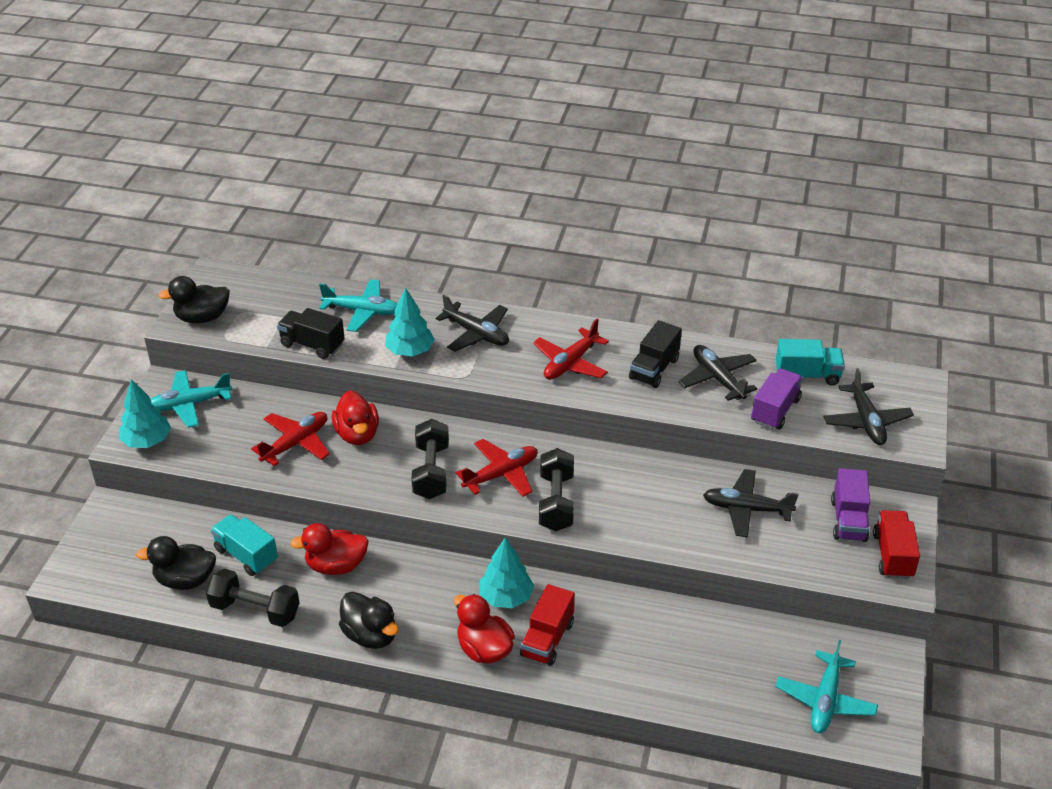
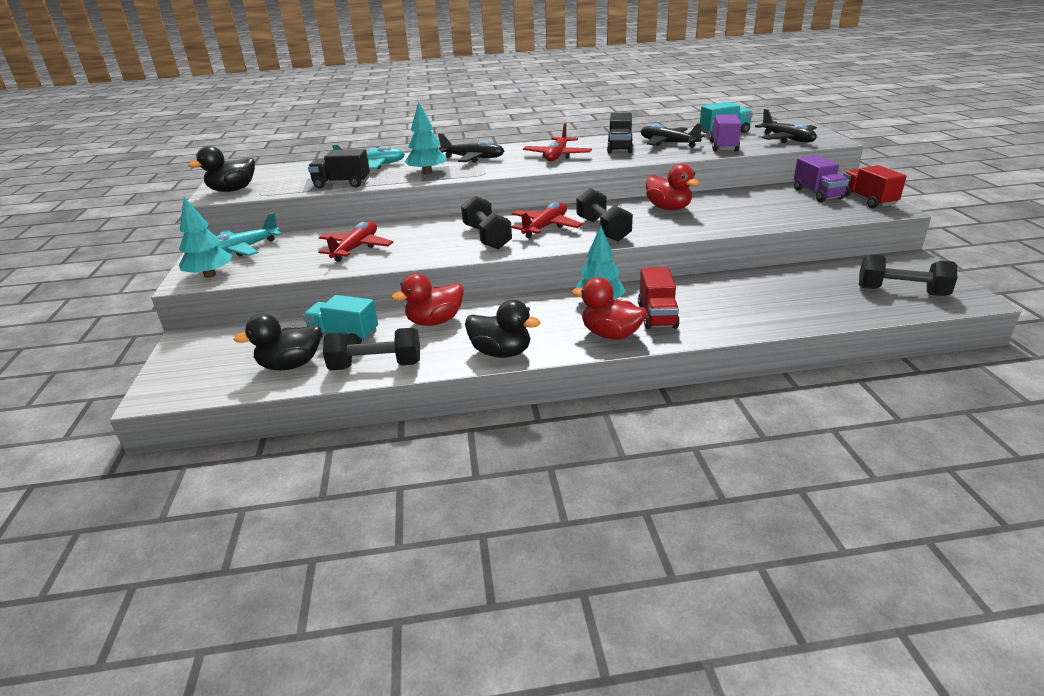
camera: 20 degrees left, 10 degrees down
(357, 434) = (407, 234): red duck -> red duck (668, 208)
(746, 509) = (744, 204): black plane -> none
(825, 700) = (901, 292): turquoise plane -> black dumbbell

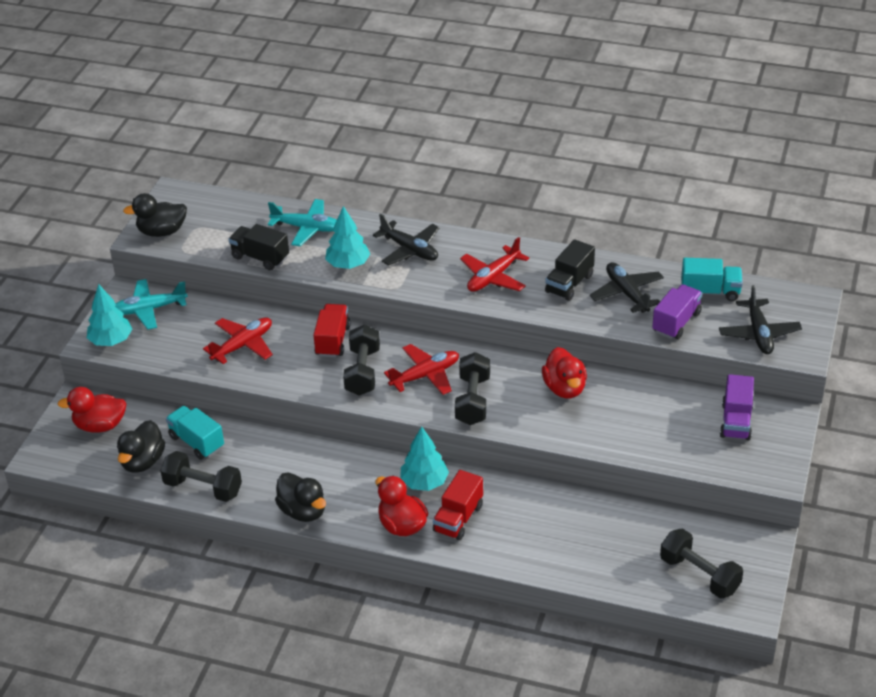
camera: 25 degrees right, 10 degrees up
(291, 365) = (143, 461): black duck -> black duck turned 75 degrees counterclockwise
(435, 321) = (275, 452): red duck -> red duck (100, 425)
(867, 200) = (772, 452): red truck -> red truck (332, 341)

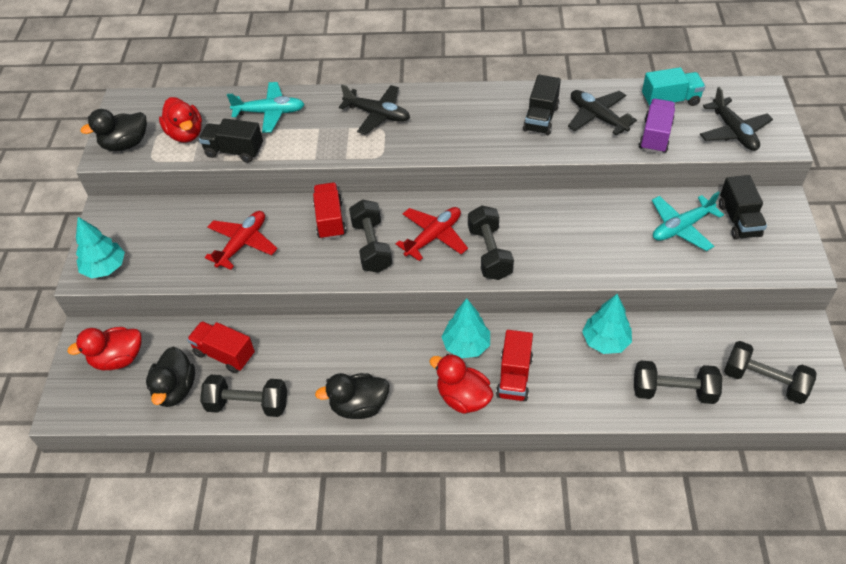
camera: 15 degrees left, 10 degrees up
(149, 309) = (135, 226): turquoise plane -> turquoise plane (681, 227)
(196, 442) = (224, 354): turquoise truck -> red truck
(303, 511) = (359, 406): black duck -> black duck turned 135 degrees clockwise
(348, 264) = (324, 141): turquoise tree -> turquoise tree (605, 341)
(493, 277) = (468, 126): red plane -> none
(564, 388) = (570, 221): red duck -> red duck (185, 134)
(605, 564) = (673, 391): none -> black dumbbell
(736, 421) = (739, 220): purple truck -> black truck

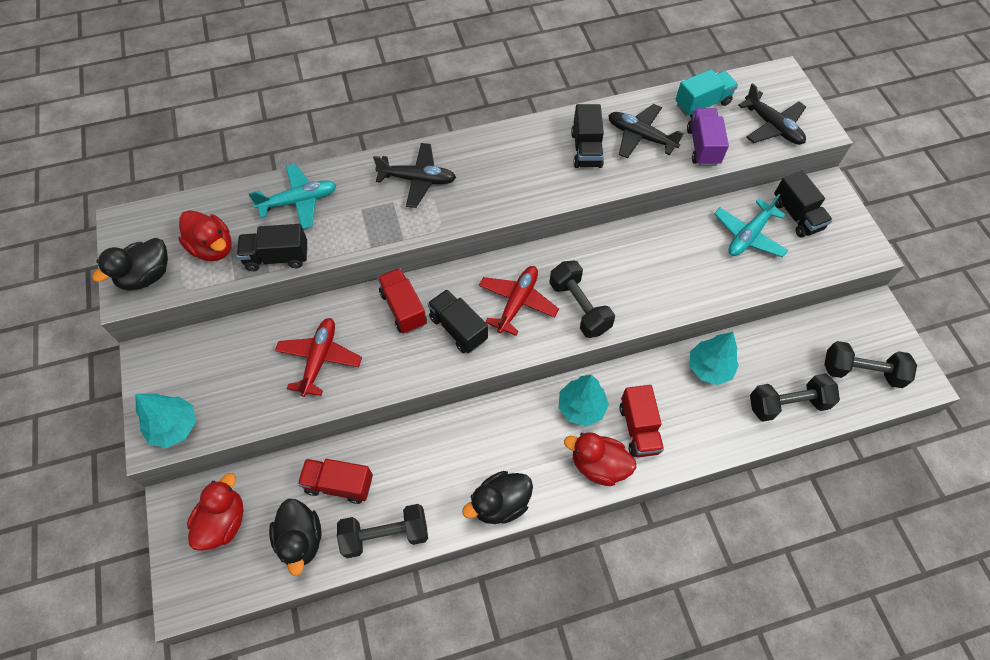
camera: 20 degrees left, 10 degrees up
(118, 359) = (223, 522): red duck -> red duck turned 150 degrees clockwise
(371, 246) = (458, 328): black dumbbell -> black truck

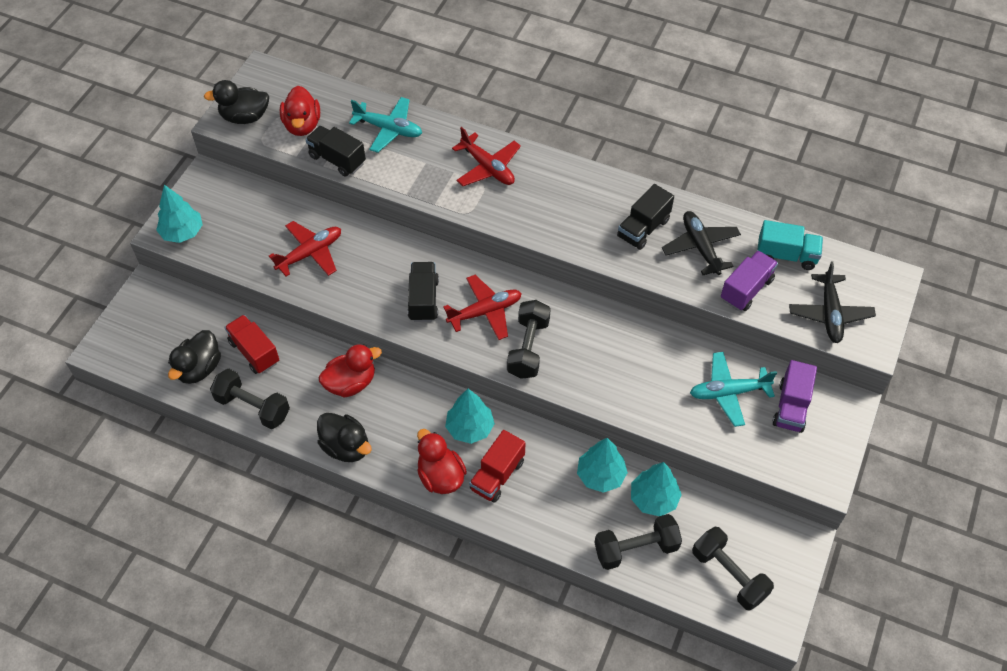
camera: 40 degrees right, 5 degrees down
(223, 522) = (164, 321): red duck -> red duck (351, 383)
(403, 308) = (399, 258): red truck -> none
(417, 180) = (487, 167): black plane -> red plane
(500, 504) = (346, 447): black duck -> black duck turned 150 degrees counterclockwise
(760, 356) = (653, 498): none -> turquoise tree
(787, 404) = (636, 549): black dumbbell -> black dumbbell turned 45 degrees counterclockwise
(796, 216) = (791, 407): black truck -> purple truck

